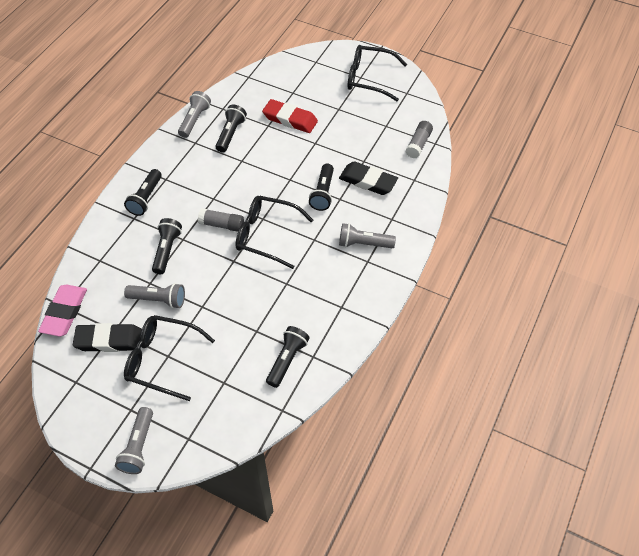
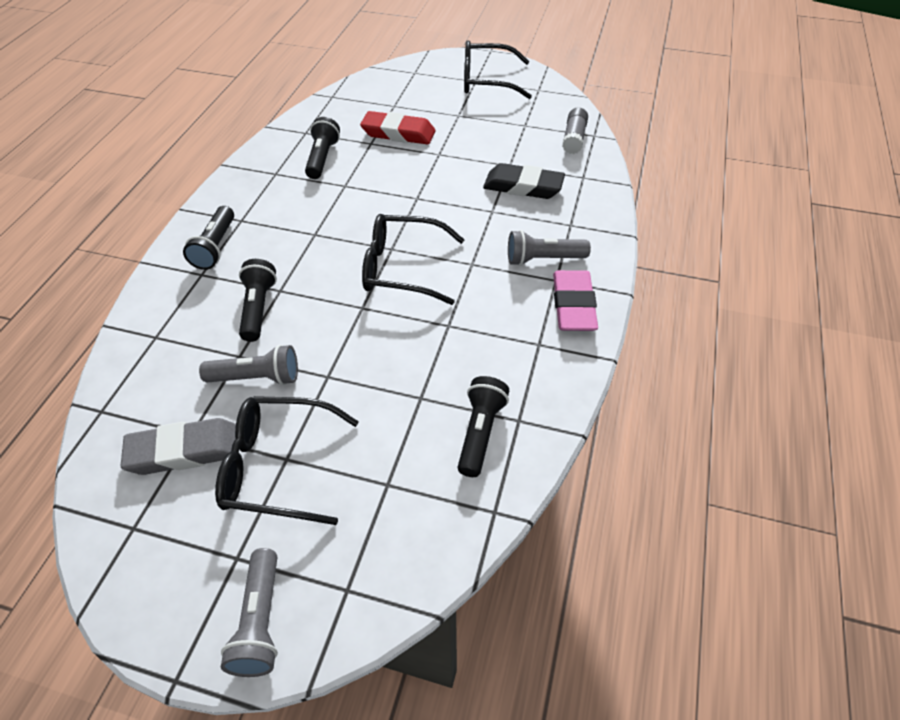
camera: 10 degrees left, 5 degrees down
(64, 312) = (104, 420): pink eraser -> pink eraser (573, 305)
(109, 340) = (184, 451): black eraser -> grey eraser
(194, 120) = (269, 149): grey flashlight -> none
(222, 225) = (334, 264): grey glue stick -> none
(323, 193) = (467, 208): black flashlight -> none

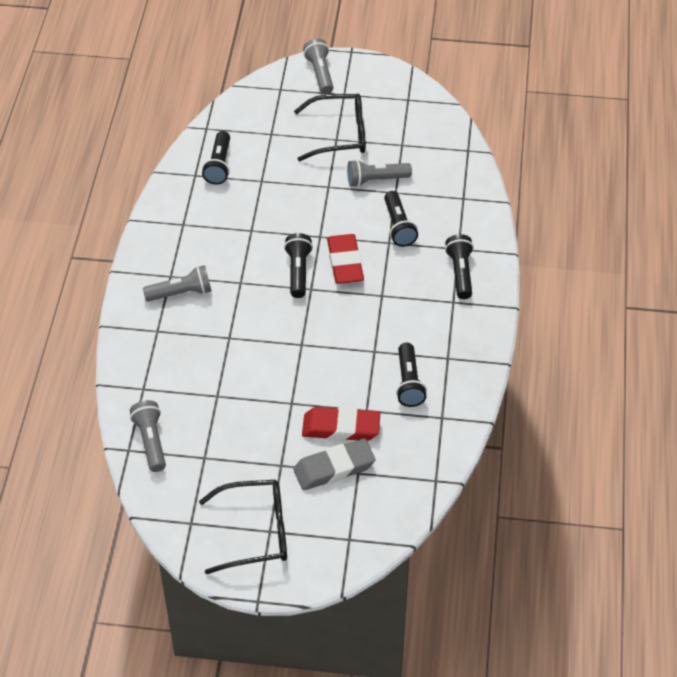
camera: 170 degrees right, 0 degrees up
(184, 451) = (400, 136): grey eraser -> grey eraser (334, 468)
(342, 272) = (345, 263): none -> red eraser
(401, 268) = (298, 272): black glasses -> black flashlight
(523, 186) = (202, 369): black eraser -> none
(573, 305) = (157, 256): pink eraser -> none
(574, 139) = (151, 441): grey glue stick -> grey flashlight

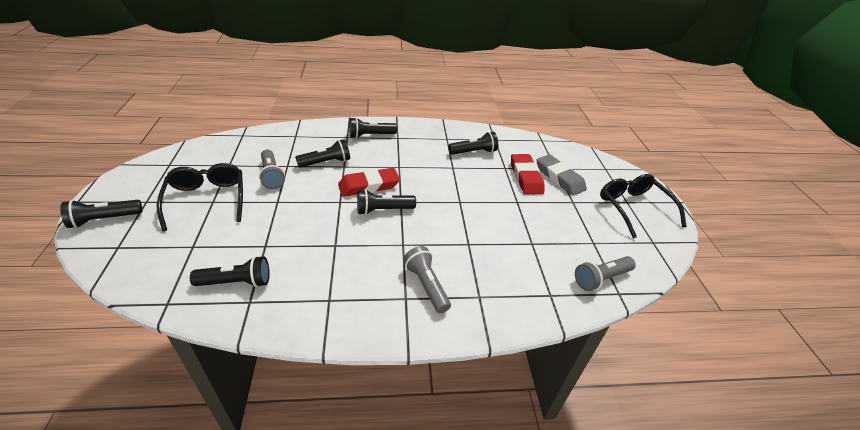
camera: 105 degrees left, 10 degrees down
(320, 73) = (104, 220): grey flashlight -> black flashlight

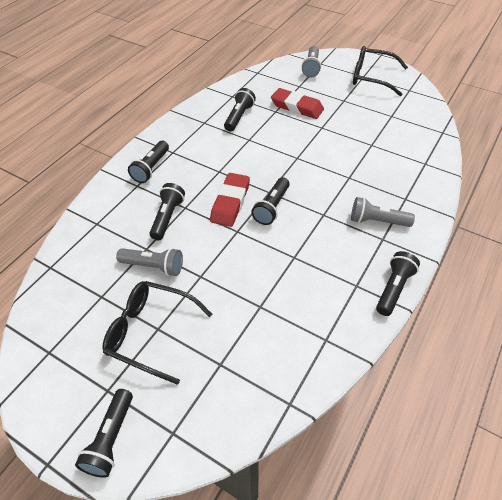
camera: 50 degrees left, 10 degrees up
(236, 282) = (295, 342): black flashlight -> black flashlight (393, 288)
(559, 178) = (312, 91): grey eraser -> none
(601, 279) = (426, 132): grey flashlight -> grey flashlight (311, 67)

